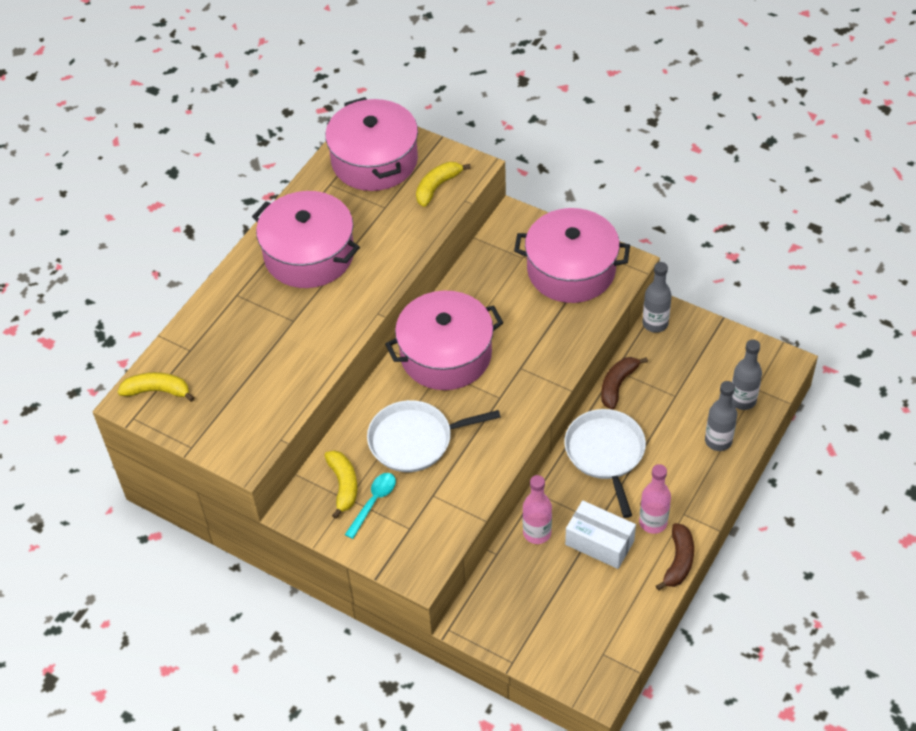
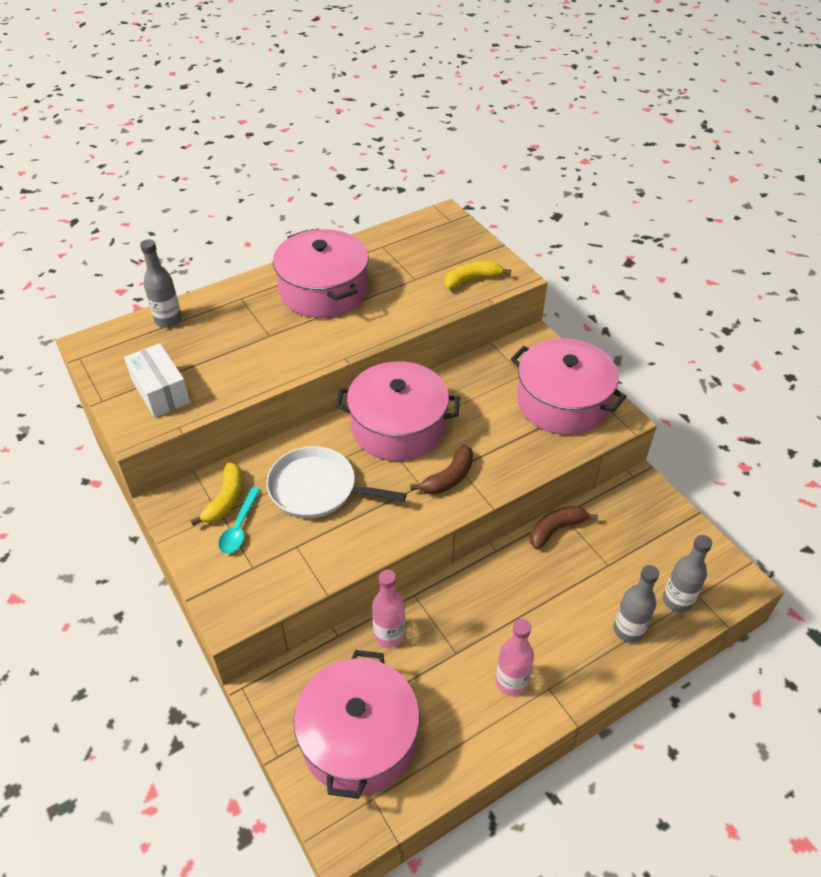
camera: 25 degrees right, 5 degrees down
(157, 391) = (116, 345): yellow banana -> none
(373, 502) = (239, 527): turquoise spoon -> turquoise spoon turned 135 degrees clockwise
(374, 160) = (433, 242): pink pot -> pink pot (359, 738)
(599, 543) = (444, 675): white box -> white box (161, 392)
(605, 453) = (505, 588): white pan -> none
(655, 323) = (626, 489): grey bottle -> grey bottle (168, 320)
(678, 561) = (514, 737): brown banana -> brown banana (449, 478)

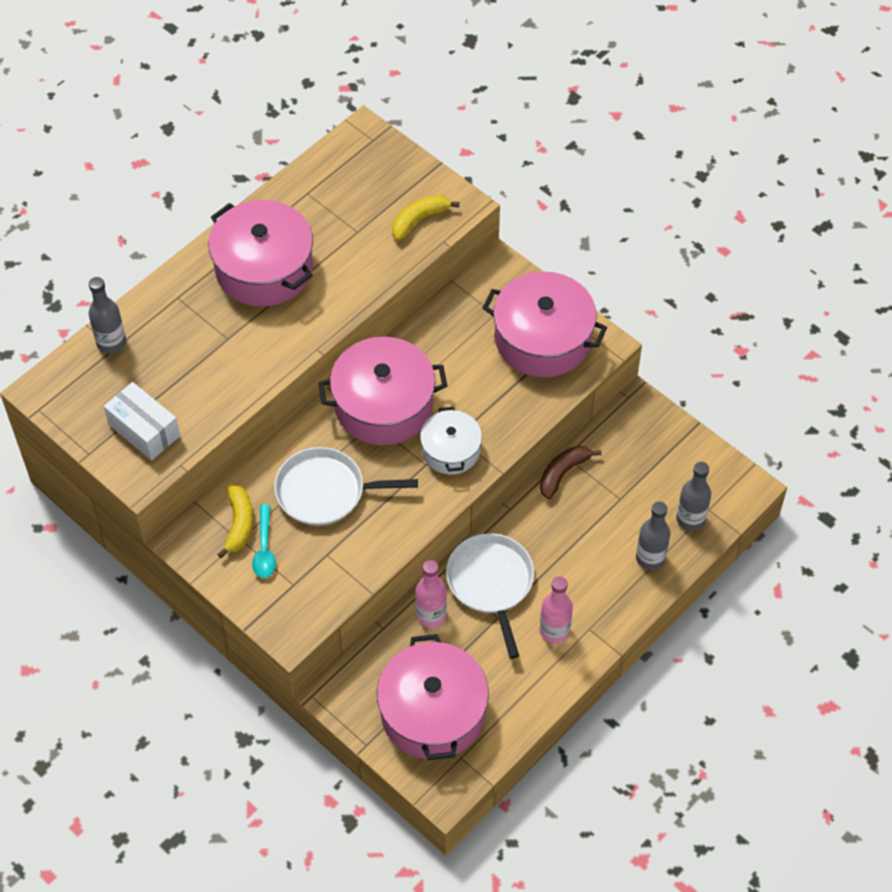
camera: 15 degrees left, 10 degrees up
(449, 478) = (451, 450): brown banana -> white pot
(458, 617) = (491, 583): none -> white pan

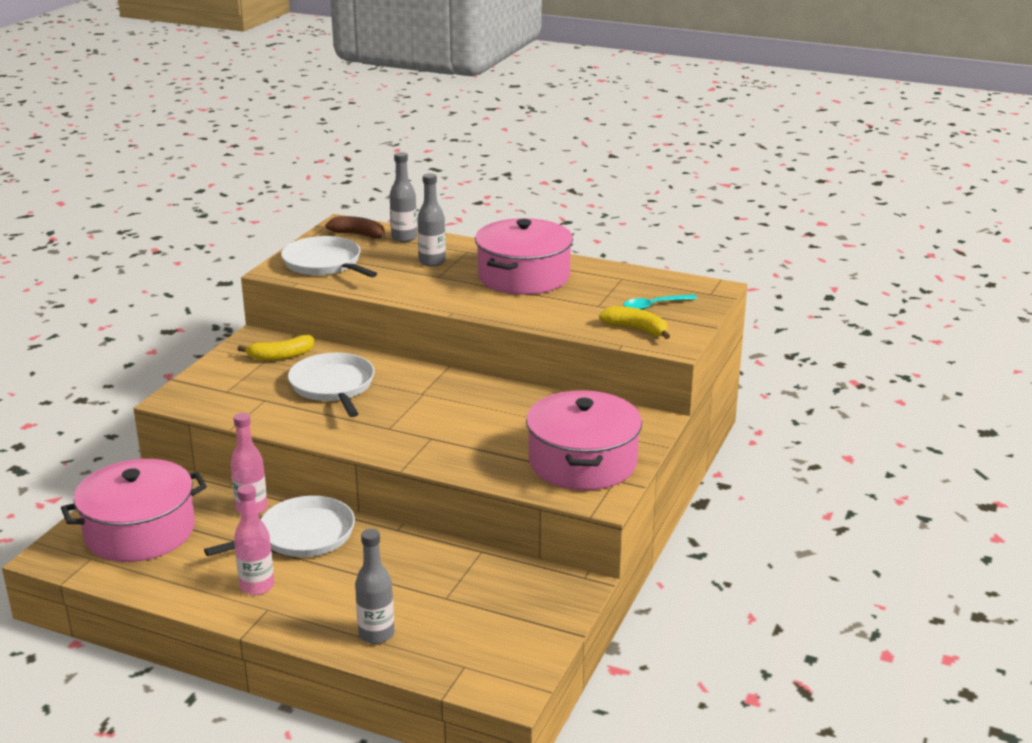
camera: 70 degrees right, 30 degrees down
(144, 430) = (324, 264): white box -> white pan
(264, 549) = (259, 371): turquoise spoon -> turquoise spoon (654, 306)
(383, 405) = (445, 395): pink pot -> none
(451, 450) = (412, 438): white pot -> none
(563, 473) = (458, 553): brown banana -> brown banana (359, 235)
(690, 519) = (443, 654): grey bottle -> grey bottle (432, 262)

